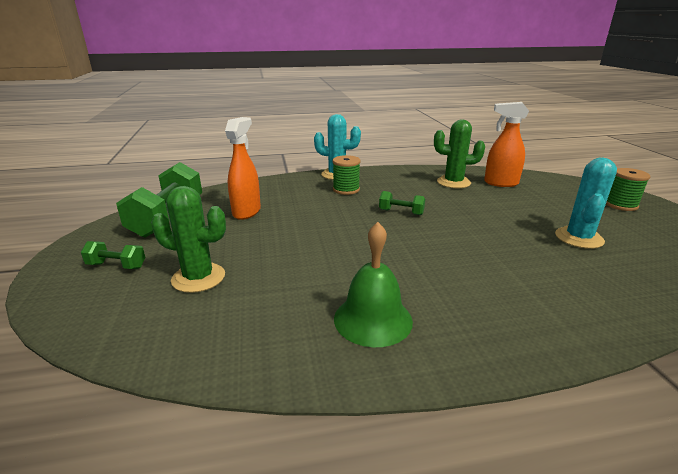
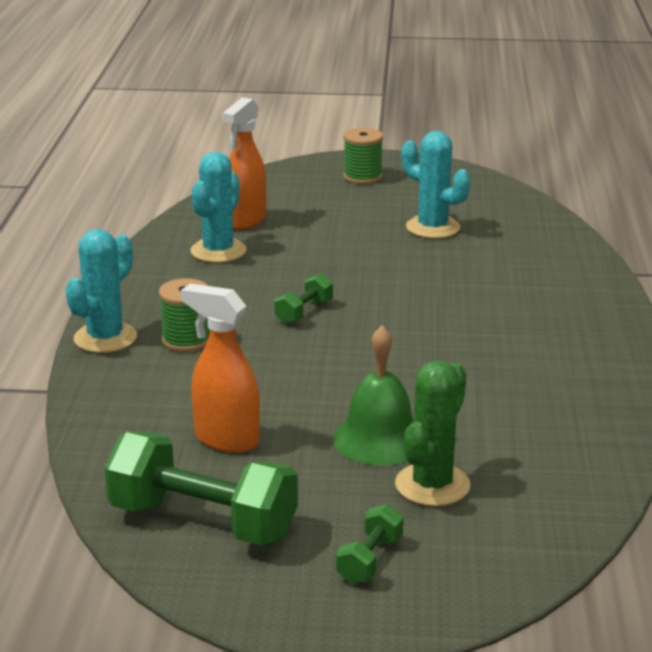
camera: 75 degrees left, 0 degrees up
(373, 319) = (554, 377): green bell -> green bell (379, 439)
(453, 182) = (218, 251): green cactus -> turquoise cactus

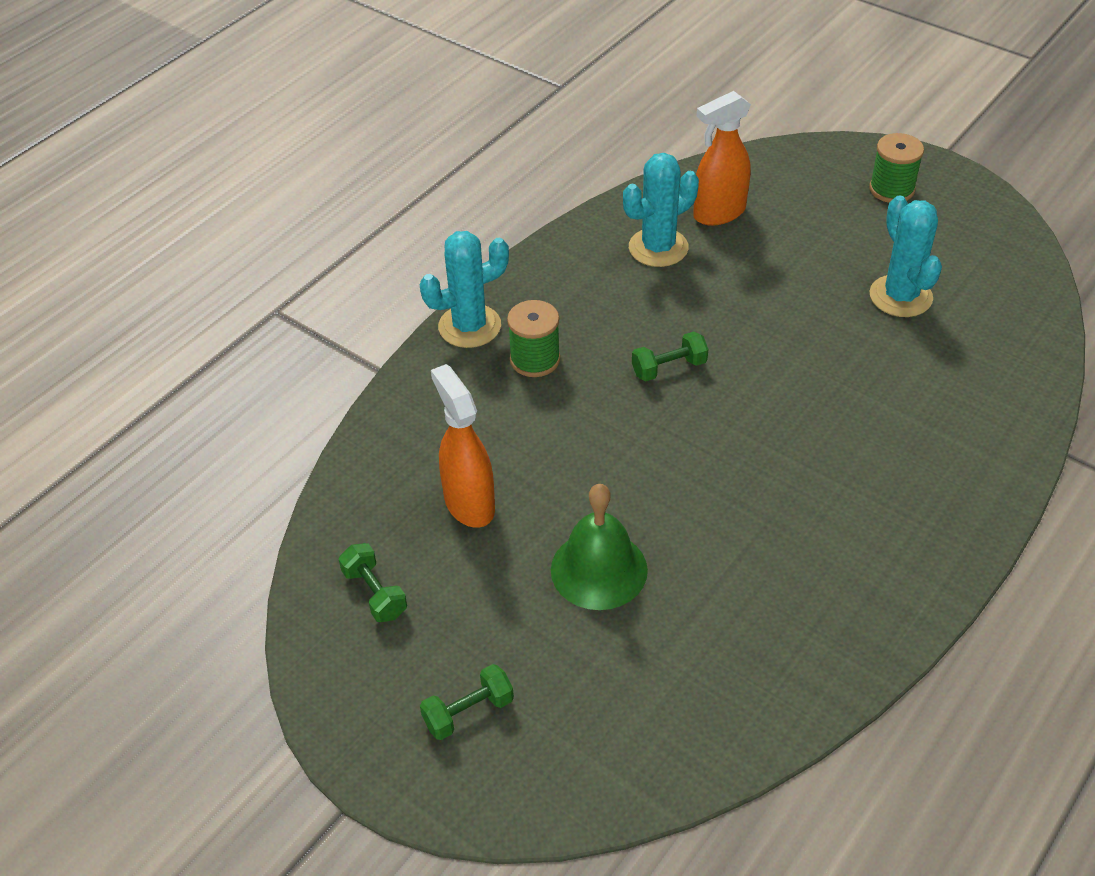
camera: 35 degrees right, 20 degrees up
(203, 521) = (375, 593): green dumbbell -> green dumbbell, size x0.48
(432, 485) = (596, 652): green cactus -> none

